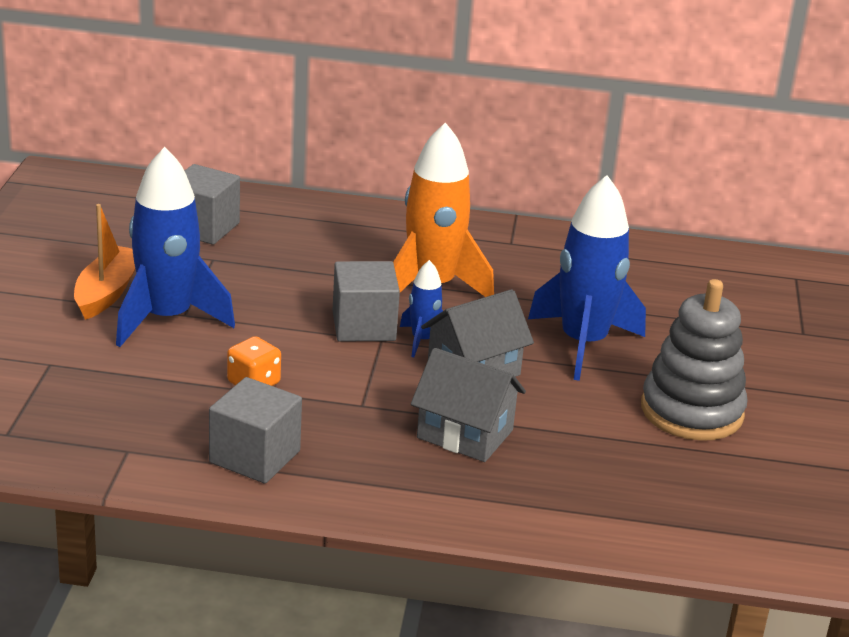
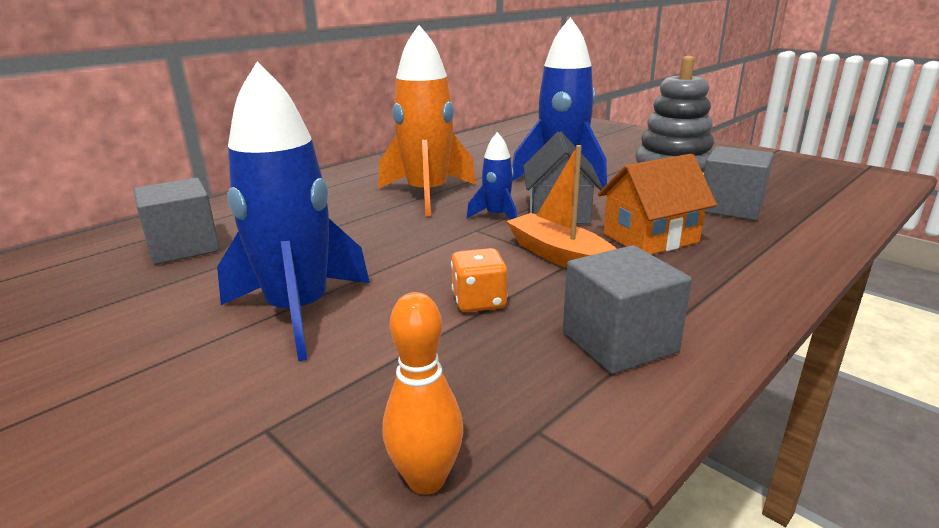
camera: 50 degrees left, 5 degrees down
(57, 427) = (426, 479): none -> orange bowling pin
(107, 292) = (189, 332): orange boat -> orange boat (560, 256)
(363, 326) = (447, 230): grey cube -> grey cube (730, 207)
(465, 434) = (650, 238): grey house -> orange house

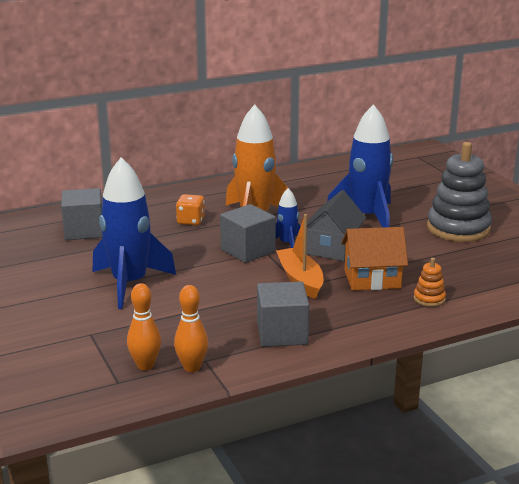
camera: 20 degrees right, 0 degrees up
(479, 301) = (228, 298): orange dice -> orange dice (190, 221)
(526, 456) = (192, 367): none -> orange bowling pin
(730, 207) = (459, 267): grey cube -> grey cube (248, 251)
(750, 248) = (429, 299): none -> orange stacking toy

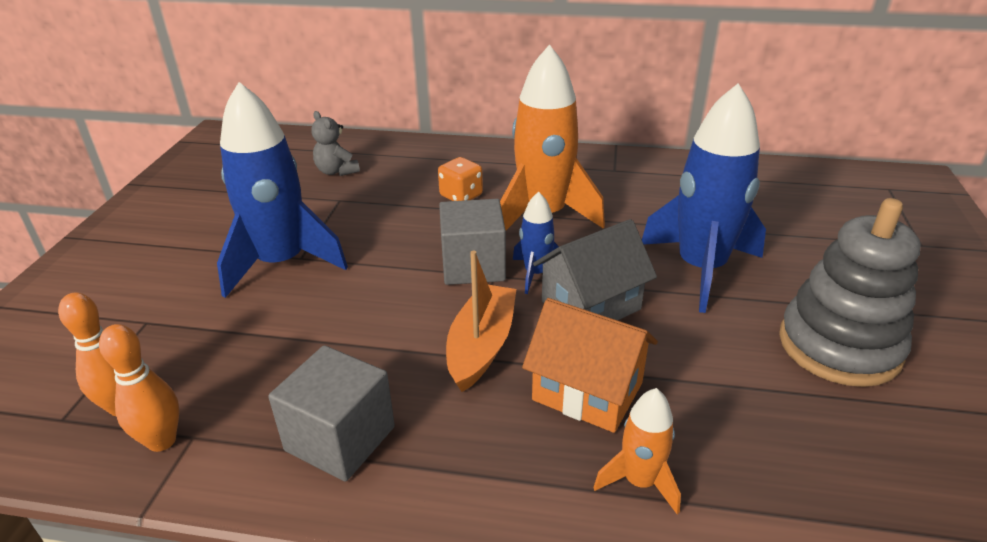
camera: 35 degrees right, 10 degrees up
(84, 231) = (336, 171): grey cube -> grey teddy bear
(429, 299) = (640, 481): orange stacking toy -> orange rocket

